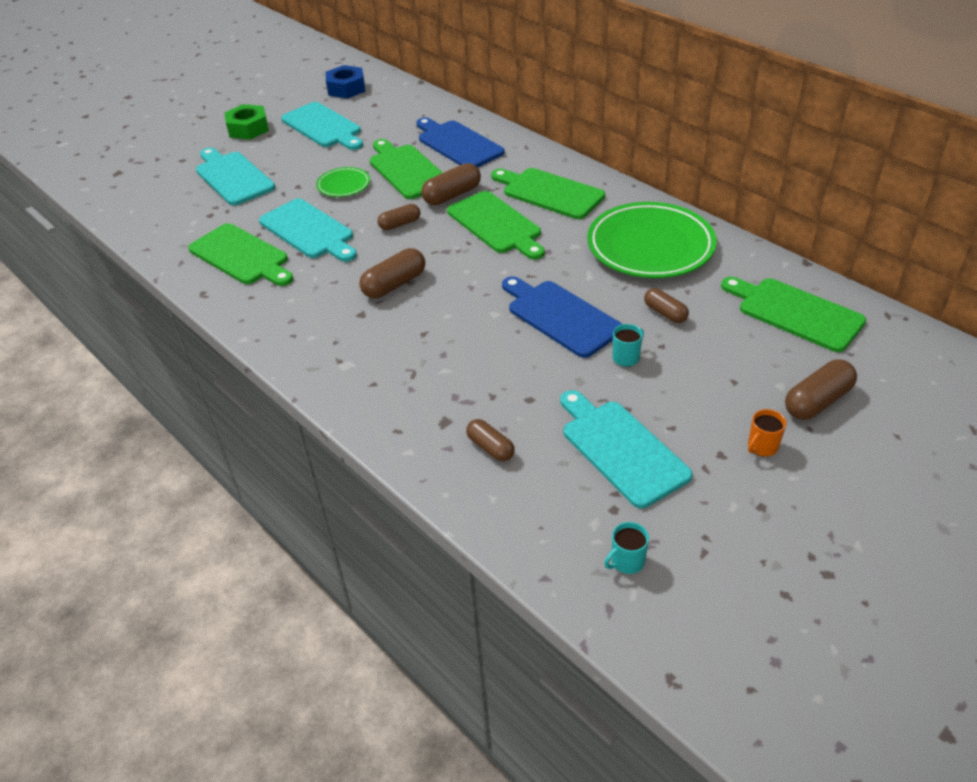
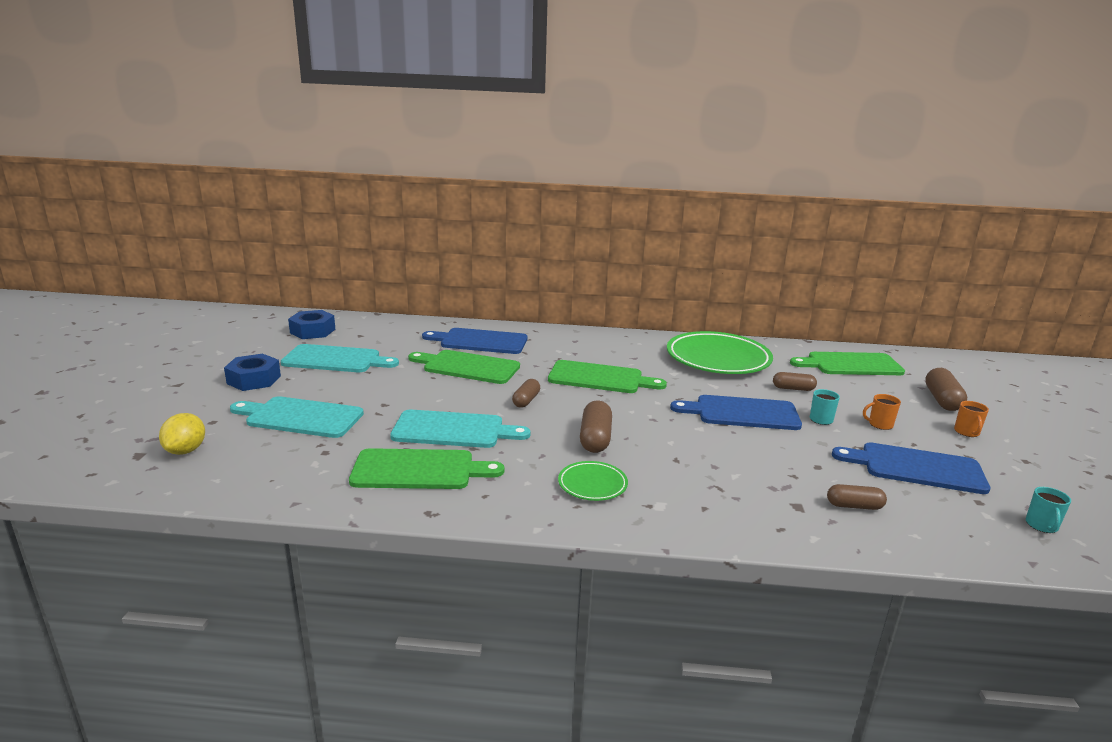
camera: 45 degrees left, 20 degrees down
(142, 179) = (186, 450): none -> yellow lemon
(248, 128) = (254, 379): green nut -> blue nut
(343, 185) = (429, 391): green plate -> green plate (592, 484)
(452, 195) = (534, 371): brown capsule -> none
(549, 193) = (601, 350): green cutting board -> none
(621, 449) = (916, 468): turquoise cutting board -> blue cutting board
(678, 392) = (879, 424): none -> orange mug

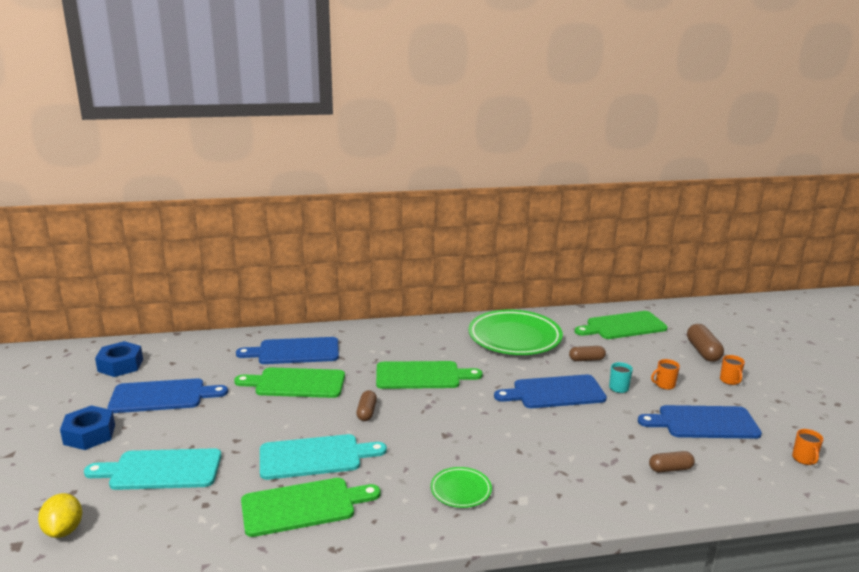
camera: 15 degrees left, 0 degrees up
(336, 360) = (162, 396): turquoise cutting board -> blue cutting board
(595, 438) = (444, 442): brown capsule -> none
(1041, 525) = (804, 459): turquoise mug -> orange mug

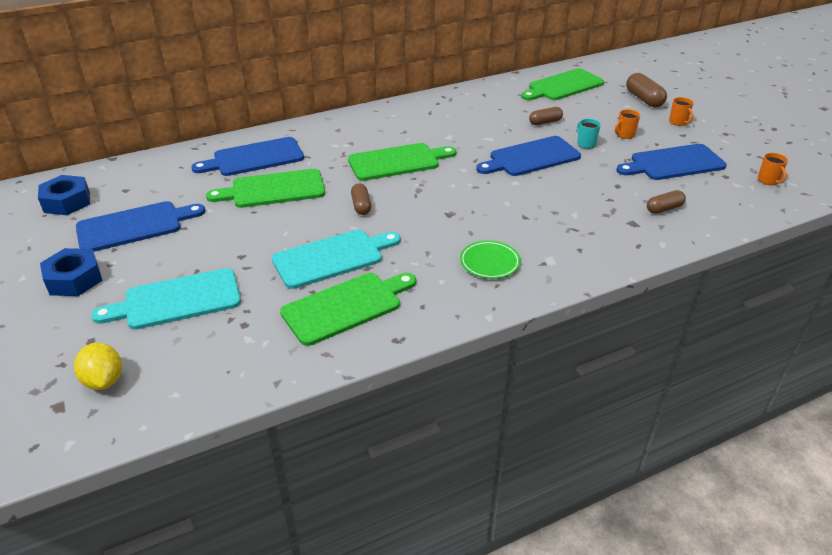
camera: 15 degrees left, 15 degrees up
(514, 337) = (468, 111): green plate -> none

